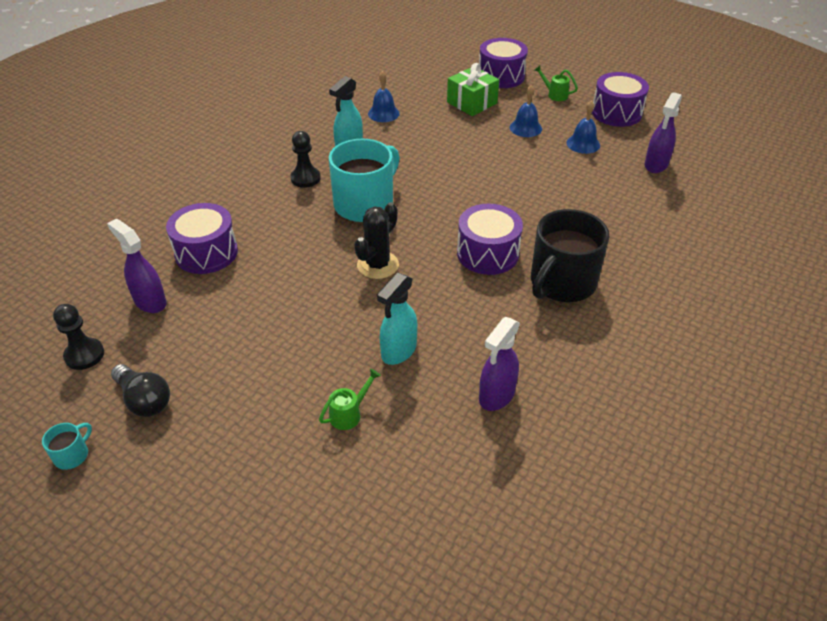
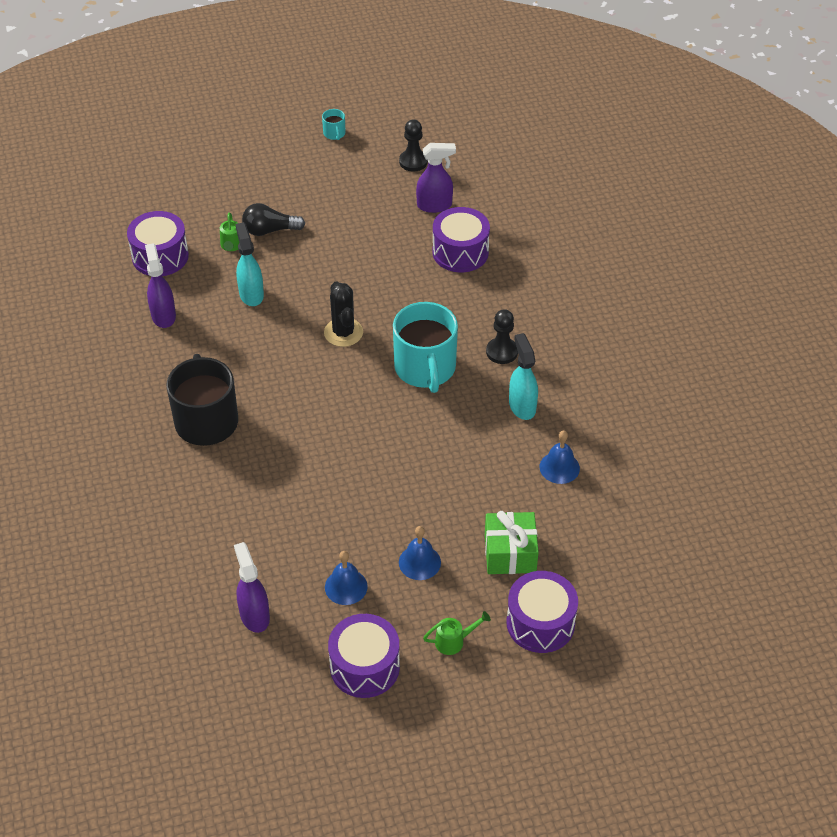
camera: 130 degrees right, 5 degrees up
(144, 400) = (344, 172): black light bulb -> black light bulb (270, 230)
(487, 253) = (284, 401): purple drum -> purple drum (160, 256)

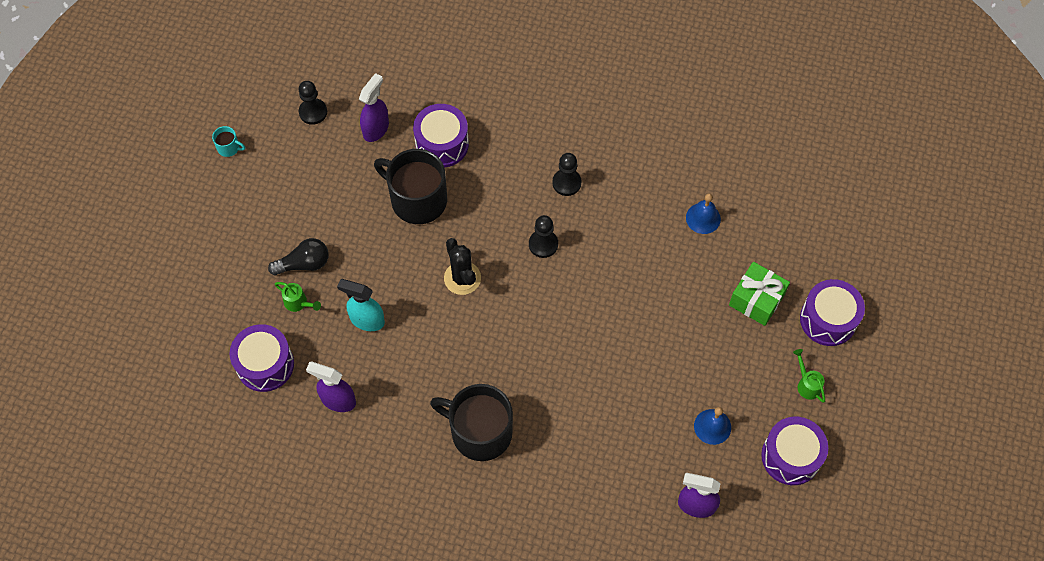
camera: 55 degrees left, 15 degrees up
(270, 230) = (304, 264): black light bulb -> black light bulb turned 135 degrees counterclockwise
(343, 332) = (462, 278): black cactus -> black cactus turned 45 degrees clockwise
(392, 265) = (417, 199): none -> black mug
(419, 562) = (724, 363): blue bell -> none
(425, 368) = (543, 244): turquoise mug -> black pawn
(453, 641) = (807, 384): green watering can -> green watering can turned 45 degrees counterclockwise
(522, 406) = (629, 204): turquoise spray bottle -> none

